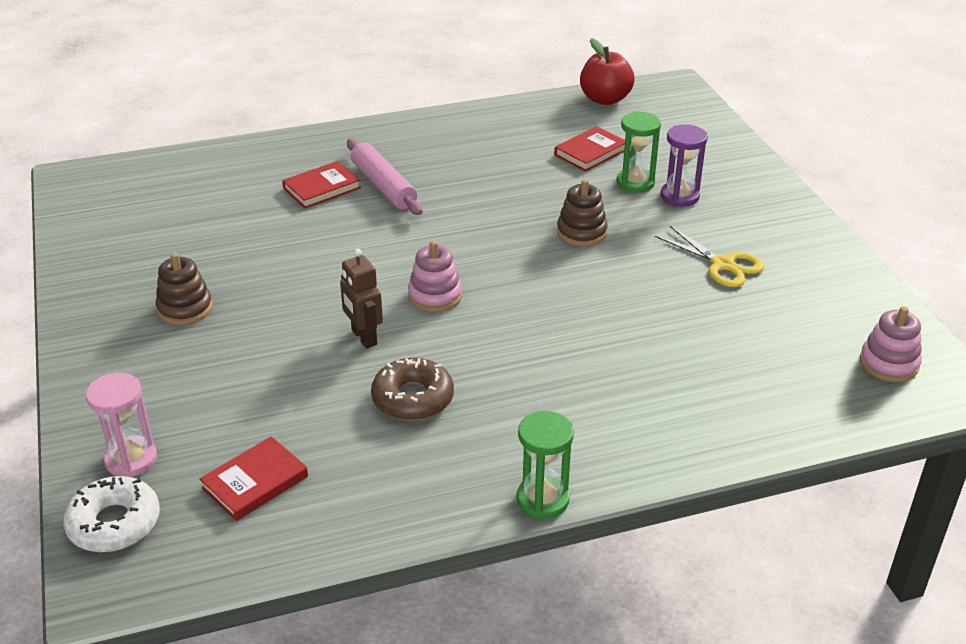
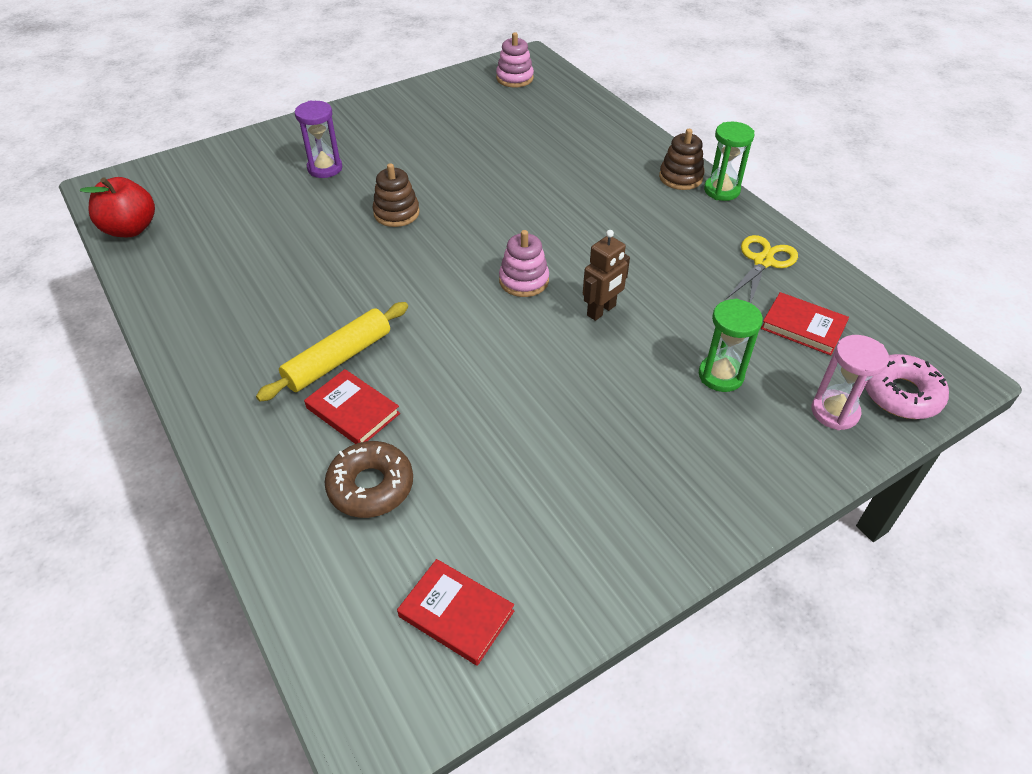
camera: 105 degrees left, 10 degrees up
(114, 523) = (901, 394): white donut -> pink donut
(185, 308) = (619, 455): brown stacking toy -> brown stacking toy (680, 177)
(383, 186) = (338, 359): pink rolling pin -> yellow rolling pin
(413, 398) = (661, 266): brown donut -> brown donut (371, 486)
(590, 152) = (249, 225): red book -> red book (456, 614)
(635, 183) = (305, 193): green hourglass -> green hourglass (721, 375)
(723, 264) = (423, 142): yellow scissors -> yellow scissors (763, 261)

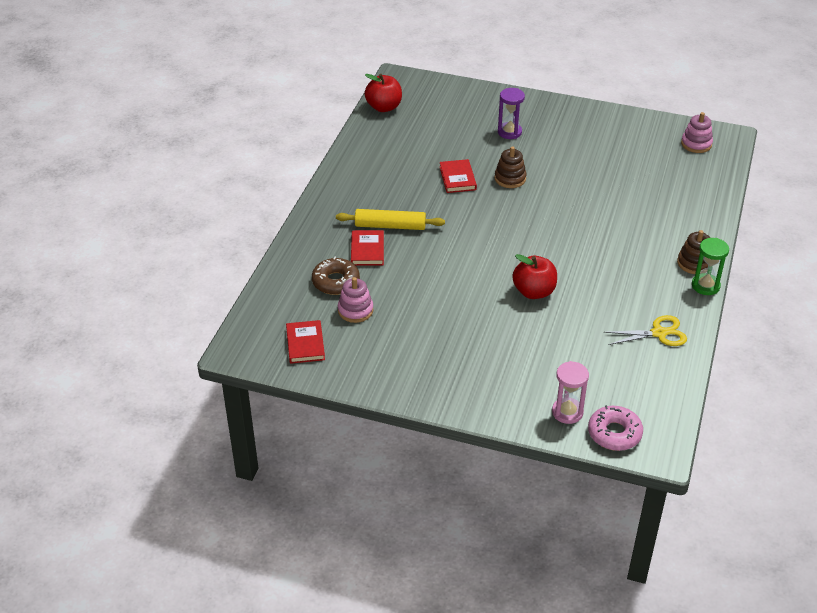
camera: 50 degrees right, 5 degrees down
(524, 280) = (519, 252): pink stacking toy -> pink stacking toy (355, 310)
(601, 311) = (534, 292): brown robot -> red apple
(721, 375) = (541, 358): green hourglass -> none
(803, 327) = (621, 373): red book -> red book (457, 178)

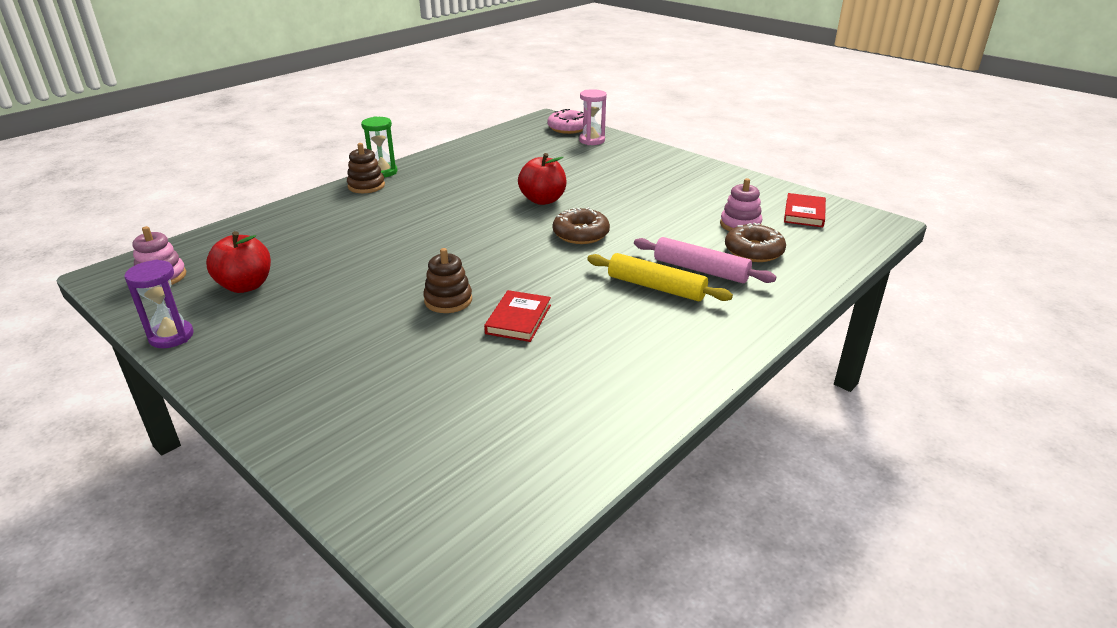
camera: 155 degrees left, 10 degrees down
(367, 250) = (700, 270): red book -> pink rolling pin
(384, 107) = (538, 490): red apple -> red apple (245, 285)
(473, 261) = (581, 234): none -> brown donut
(509, 132) = (369, 365): purple hourglass -> purple hourglass (171, 336)
(659, 333) = (467, 158): yellow scissors -> none

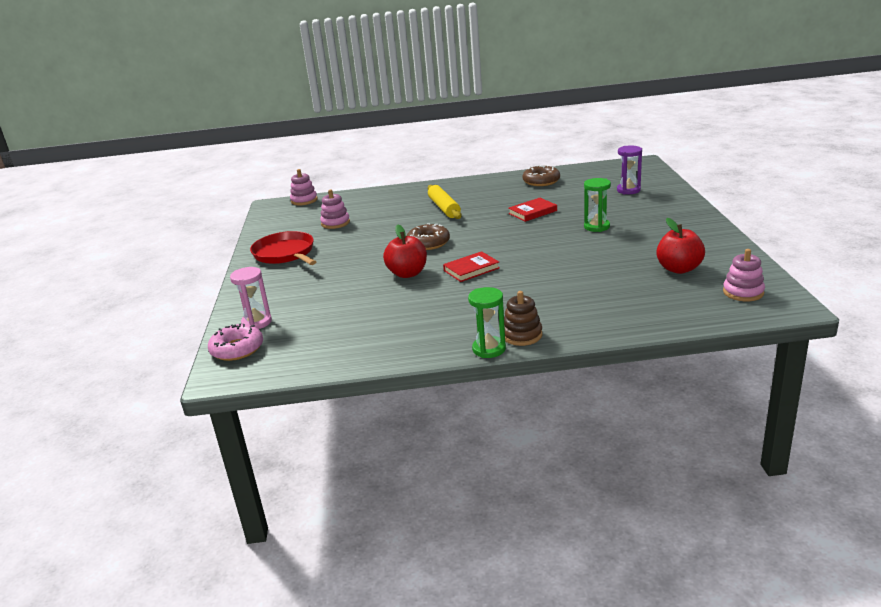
camera: 135 degrees left, 5 degrees down
(171, 336) = (736, 250): purple hourglass -> purple hourglass (628, 190)
(395, 320) = (596, 227): none -> green hourglass
(448, 300) = (557, 228): brown stacking toy -> none
(700, 270) = (407, 209): pink rolling pin -> none
(703, 183) = (285, 253): none -> red pan
(753, 251) = (363, 210): brown donut -> brown donut (541, 181)
(804, 213) = (289, 219): red book -> red book (471, 269)
(864, 241) = (304, 200): none -> pink stacking toy

